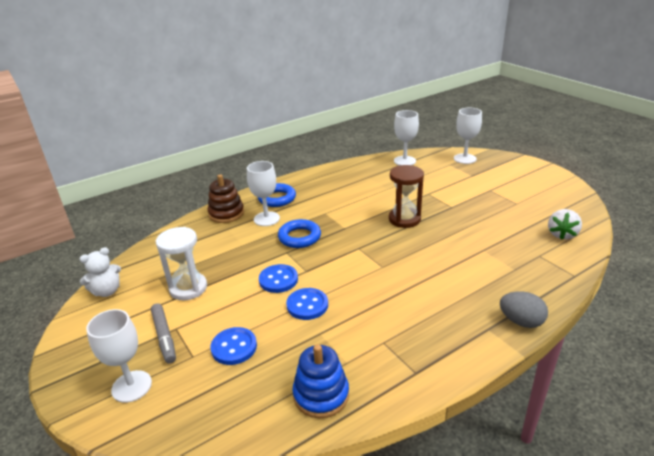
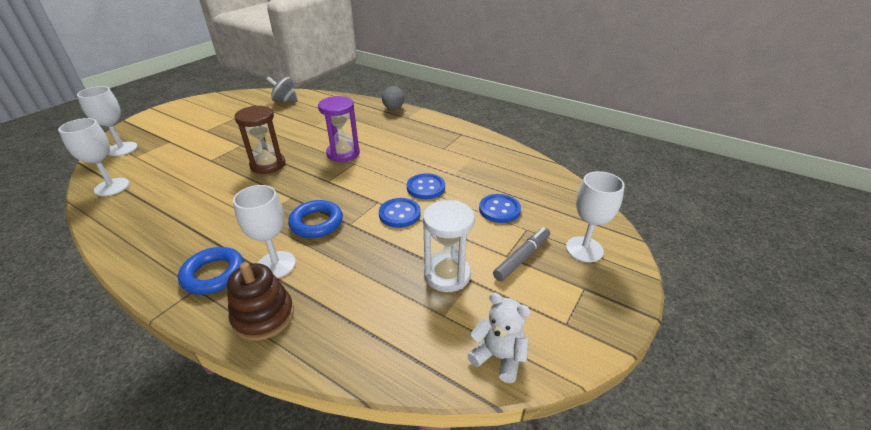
camera: 115 degrees left, 5 degrees up
(321, 395) = (506, 160): blue stacking toy -> none
(406, 262) = (343, 153): none -> purple hourglass
(562, 234) = (285, 101): white strawberry -> grey spinning top

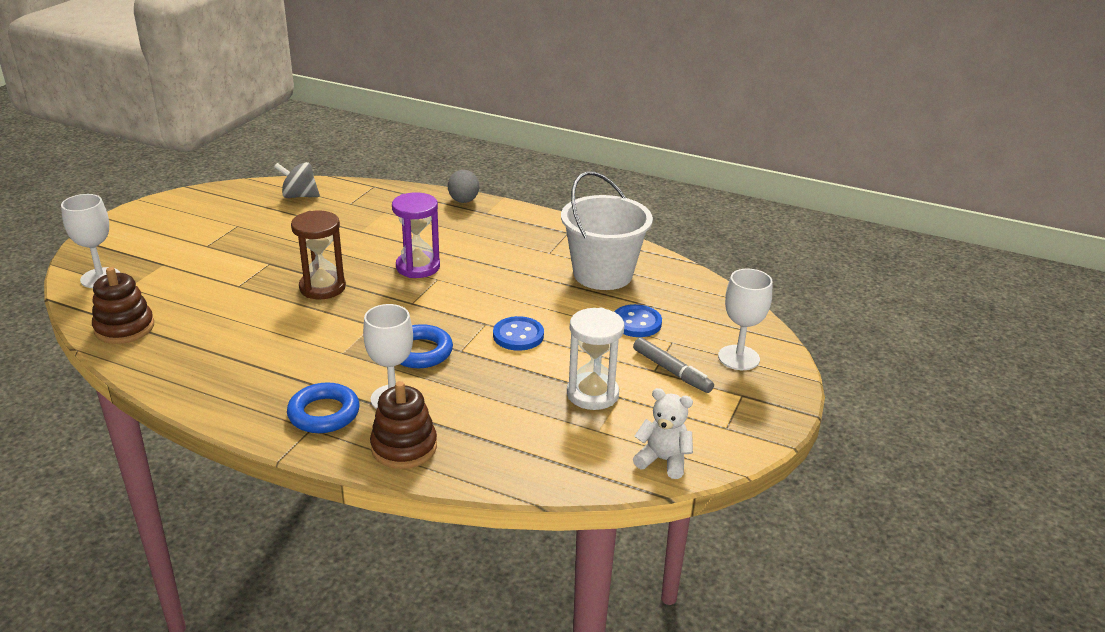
camera: 10 degrees left, 5 degrees down
(112, 187) = (124, 328): white goblet -> brown stacking toy
(426, 188) = (541, 303): blue button -> none
(480, 167) = (602, 274): none -> white bucket
(522, 258) = (671, 371): grey marker -> grey marker turned 105 degrees clockwise

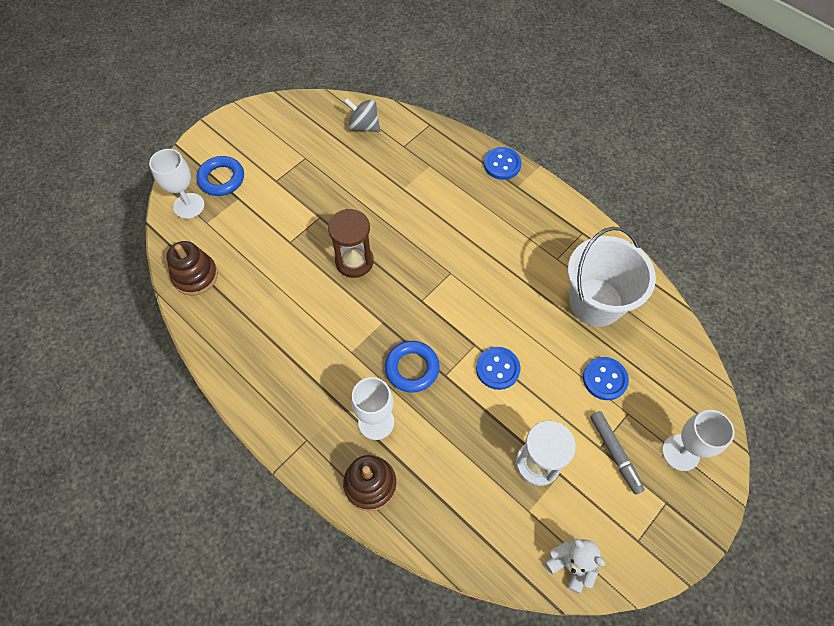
camera: 20 degrees right, 30 degrees up
(324, 413) = (320, 425): blue ring -> blue ring (221, 179)
(418, 267) = (438, 252): purple hourglass -> none
(463, 201) = (502, 164): grey egg -> blue button

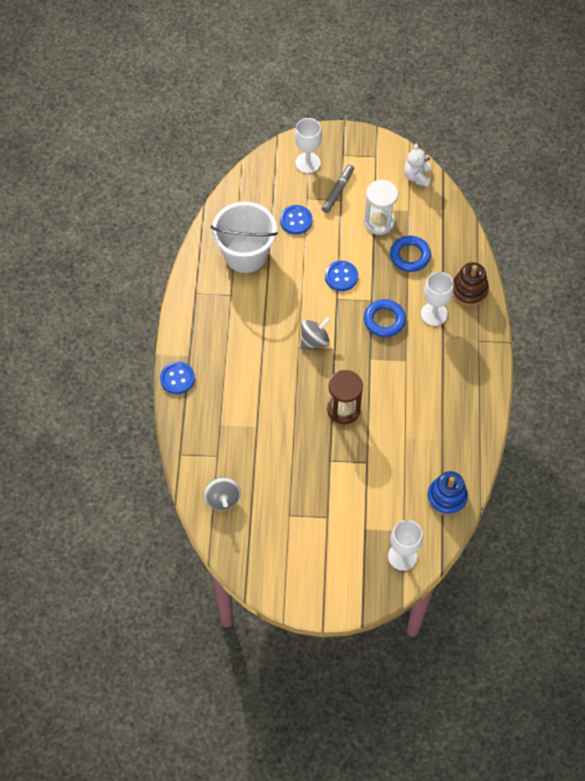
camera: 130 degrees left, 0 degrees up
(195, 276) = (447, 497): brown stacking toy -> blue stacking toy
(221, 179) = (360, 556): blue ring -> blue ring (410, 256)
(445, 290) = (314, 340): none -> grey spinning top

